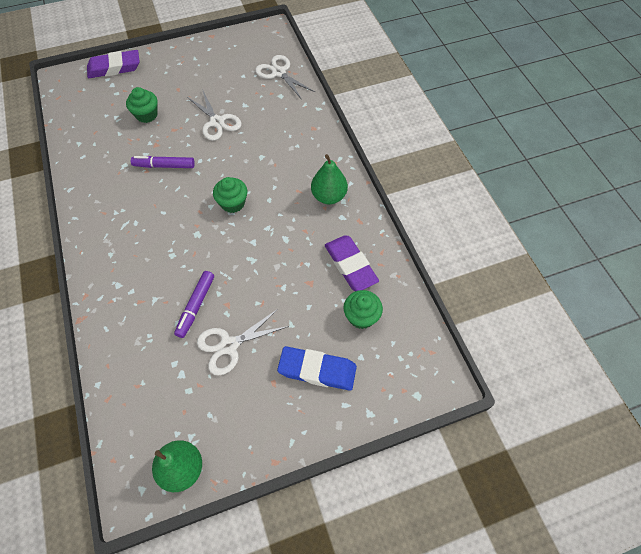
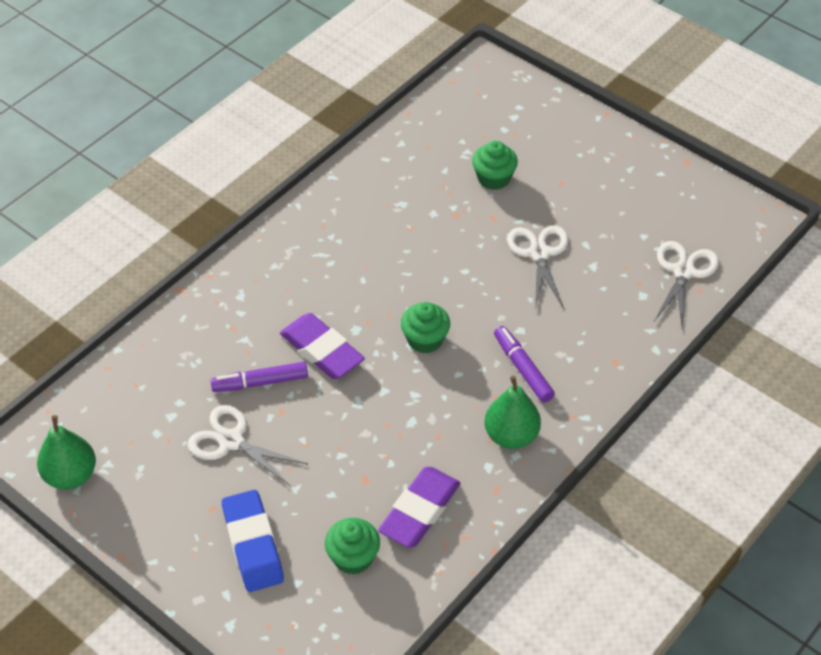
camera: 60 degrees right, 10 degrees down
(114, 68) = (542, 102): purple eraser -> purple eraser (322, 351)
(164, 166) = (430, 241): purple marker -> purple marker (523, 368)
(217, 122) = (539, 253): white scissors -> white scissors turned 150 degrees clockwise

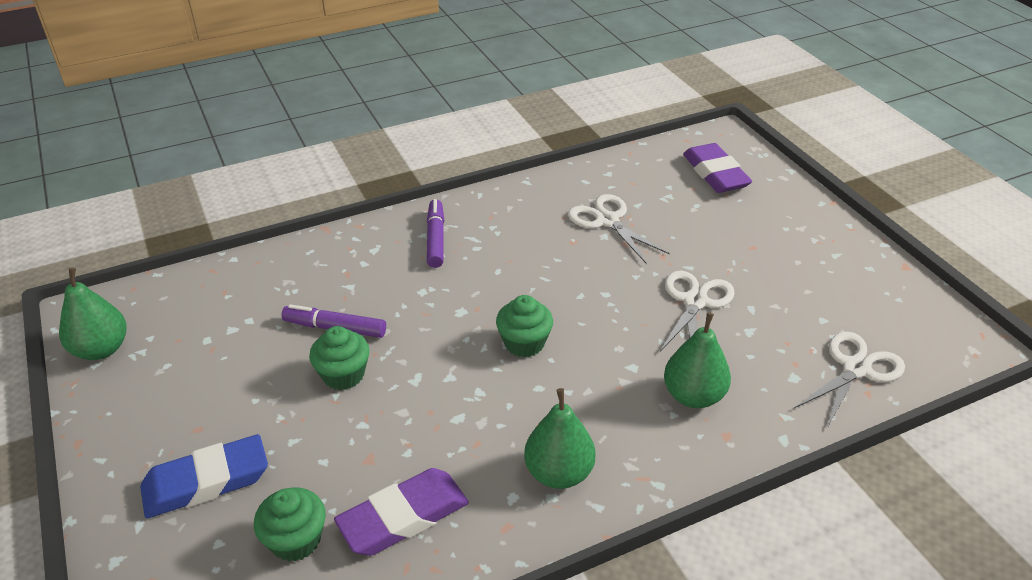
camera: 25 degrees right, 10 degrees down
(231, 441) = (267, 371): white scissors -> white scissors (607, 221)
(253, 544) = (206, 482): blue eraser -> blue eraser turned 60 degrees clockwise
(322, 351) = (414, 319): purple eraser -> purple eraser (715, 174)
(493, 178) = (683, 224): green cupcake -> green cupcake (343, 375)
(523, 368) = (613, 406): purple marker -> purple marker (436, 239)
(577, 338) = (693, 396): none -> green pear

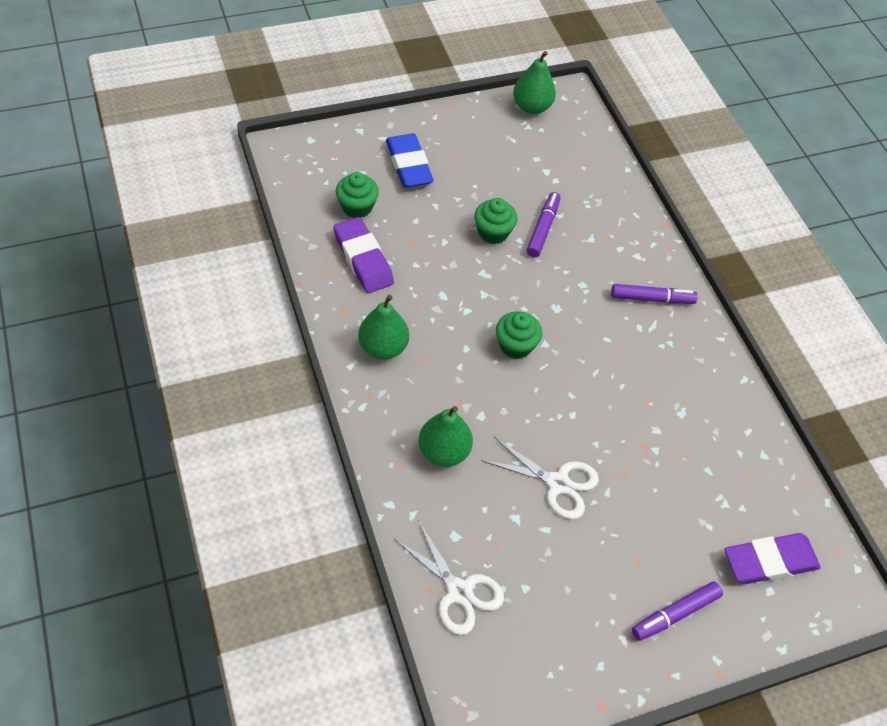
camera: 90 degrees right, 15 degrees up
(607, 221) = (680, 437): white scissors -> none
(794, 225) = (675, 614): none -> purple marker

